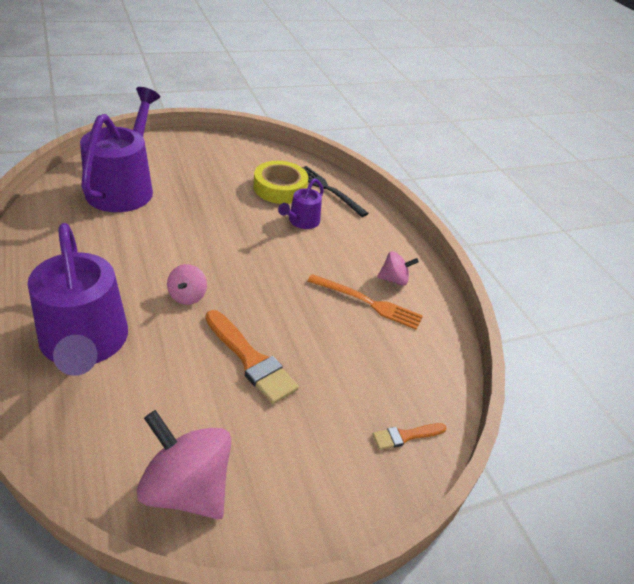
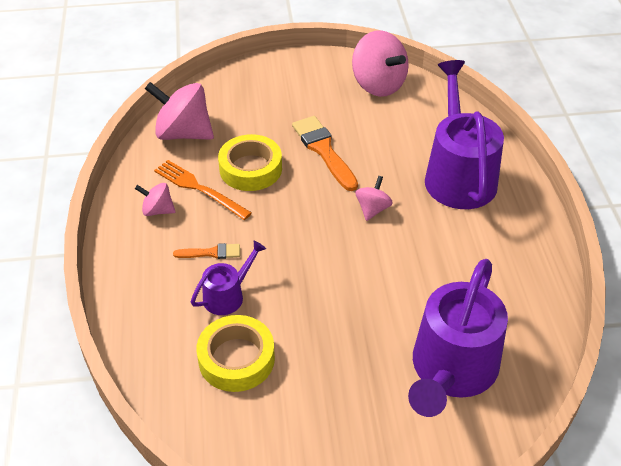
camera: 160 degrees left, 5 degrees up
(326, 328) = (250, 169): none -> yellow tape
(328, 189) = (167, 353): black fork -> none
(405, 436) = (224, 93): orange brush -> orange brush (211, 253)
(421, 366) = (183, 133): none -> pink spinning top

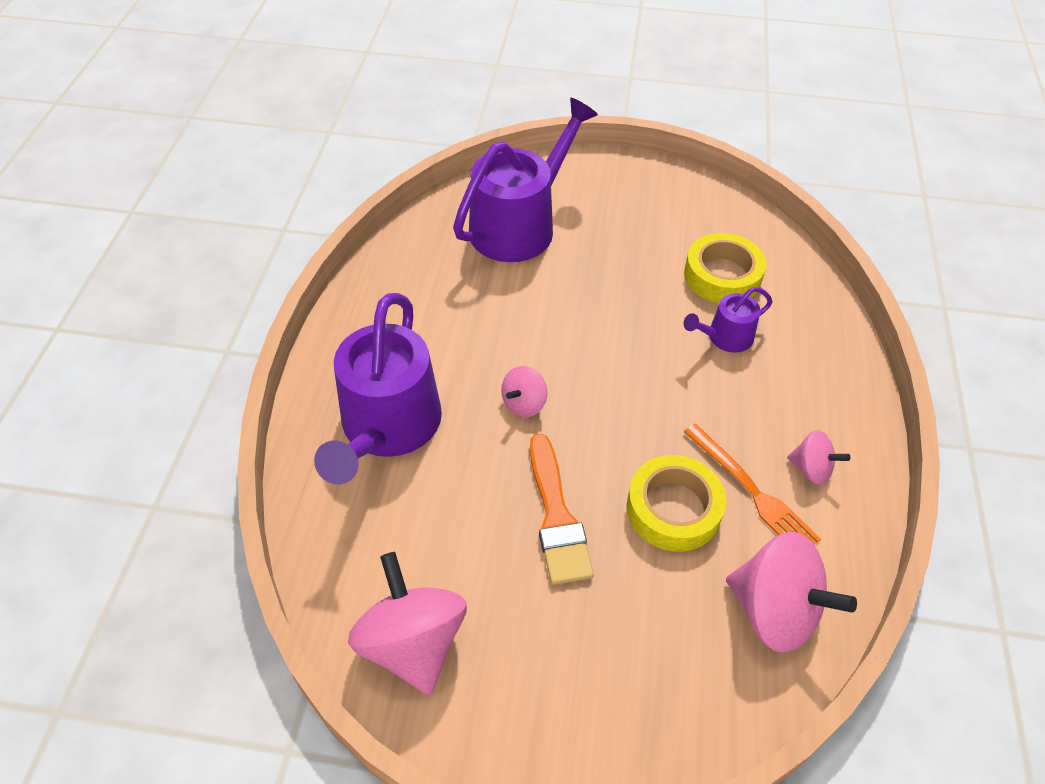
camera: 165 degrees left, 5 degrees up
(211, 253) = (740, 392): orange brush -> none

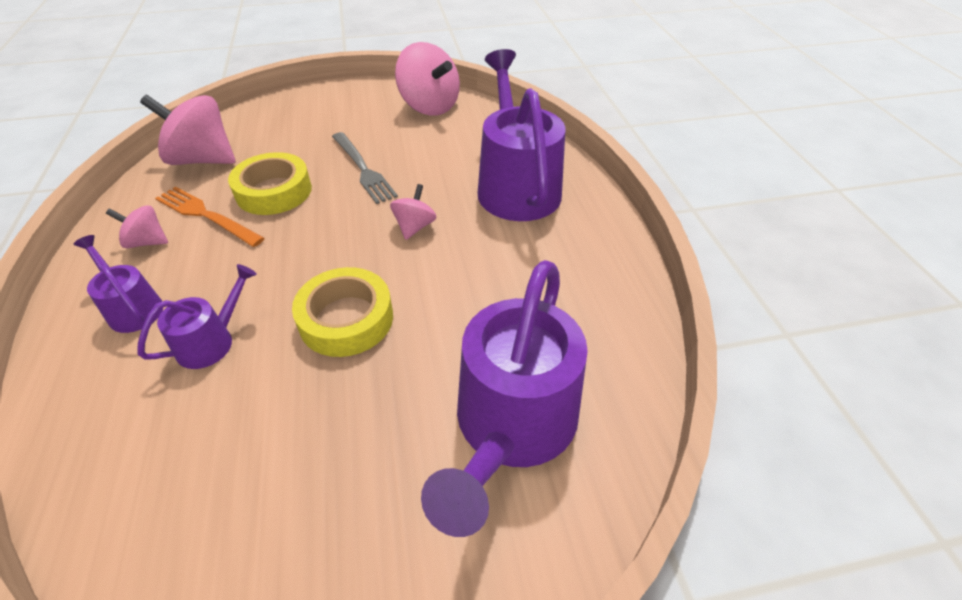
camera: 160 degrees right, 5 degrees down
(556, 516) = (363, 169): orange brush -> grey fork
(722, 276) = (203, 431): yellow tape -> yellow tape (346, 319)
(801, 388) = (133, 308): none -> purple watering can

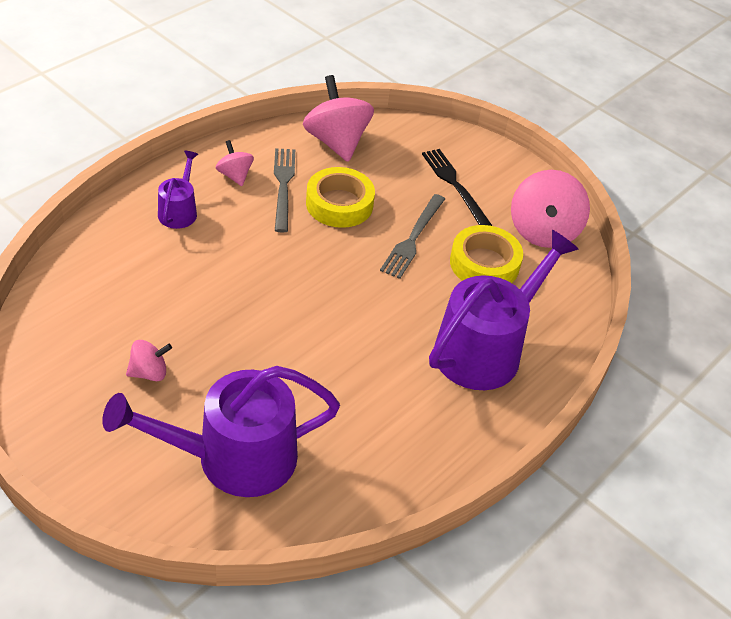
camera: 50 degrees right, 0 degrees up
(206, 215) = (283, 186): orange fork -> grey fork
(211, 341) = (184, 266): purple watering can -> none
(335, 123) = (455, 185): none -> black fork
(346, 319) = (253, 321): yellow tape -> yellow tape (484, 264)
(414, 227) = (374, 308): pink spinning top -> pink spinning top (149, 372)

